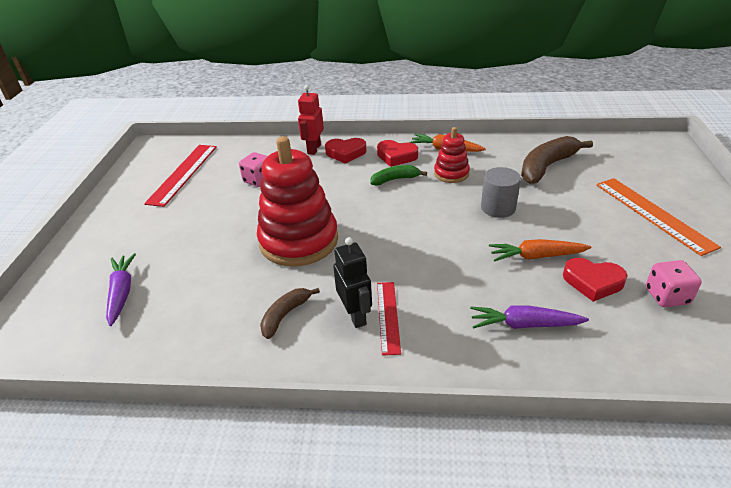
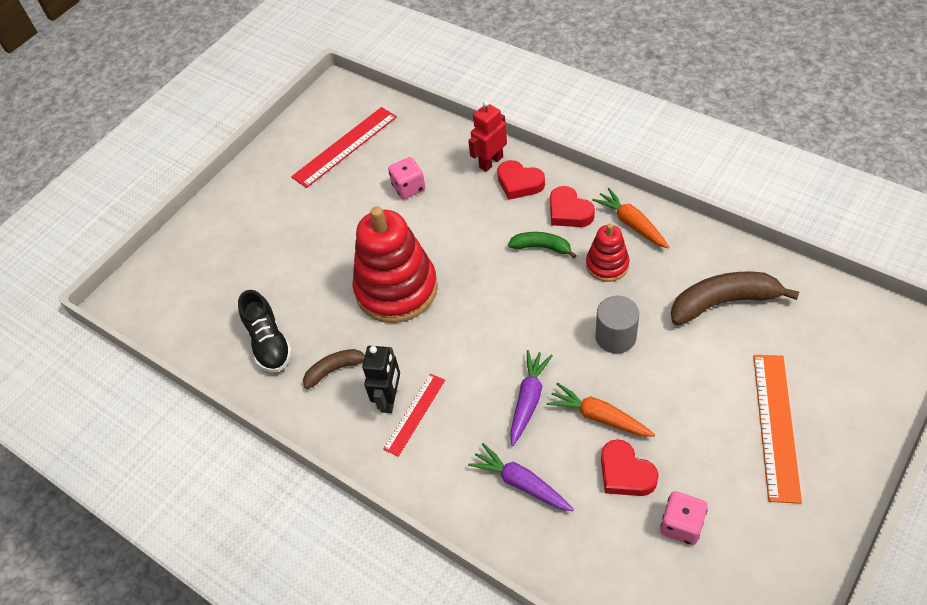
camera: 35 degrees right, 15 degrees up
(122, 293) = (227, 281): purple carrot -> purple carrot (528, 400)
(200, 322) = (269, 343): none -> black shoe

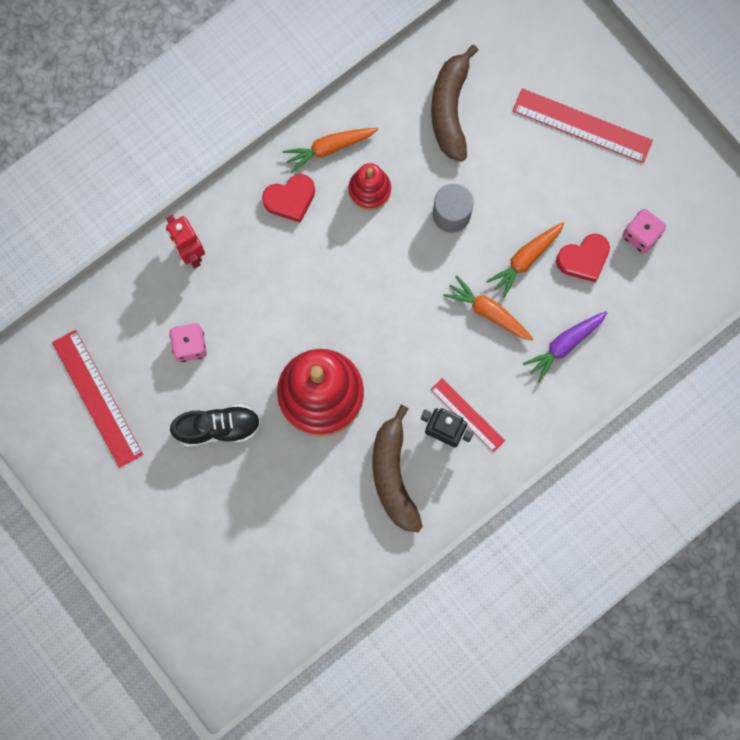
camera: 80 degrees left, 25 degrees up
(269, 343) = (338, 533): black shoe -> black shoe (218, 428)
(335, 370) = (393, 475): brown banana -> brown banana, size x1.74
(519, 183) = (232, 233): red heart -> none
(528, 400) = (488, 312): purple carrot -> orange carrot
(541, 247) = (324, 241): green banana -> none
(775, 425) = (582, 126): orange ruler -> red ruler

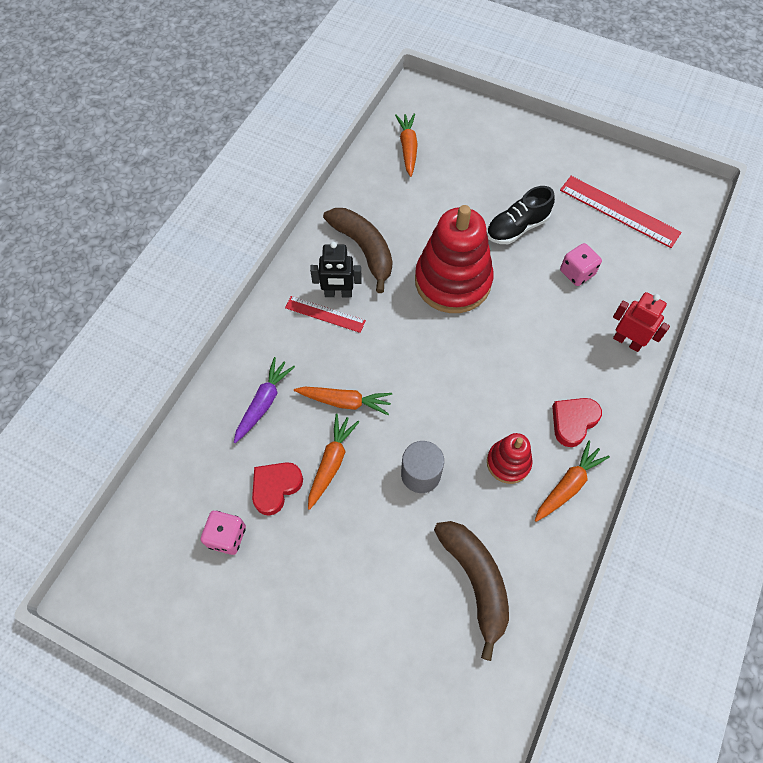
camera: 155 degrees right, 15 degrees down
(278, 594) = (408, 148): none -> orange carrot
(582, 126) = (331, 629): red ruler -> none

